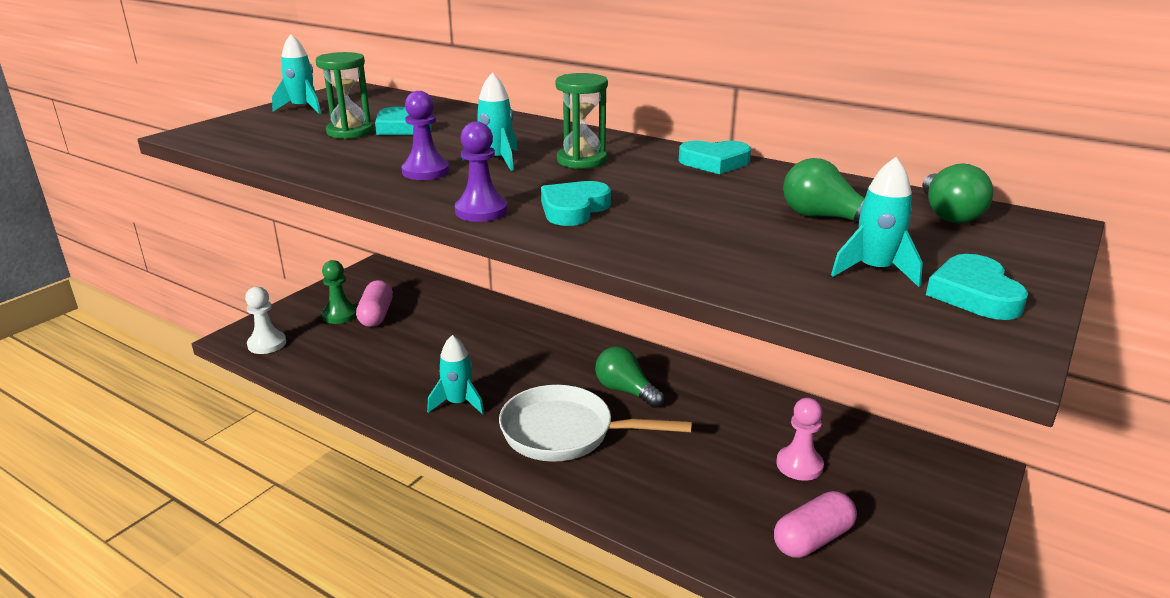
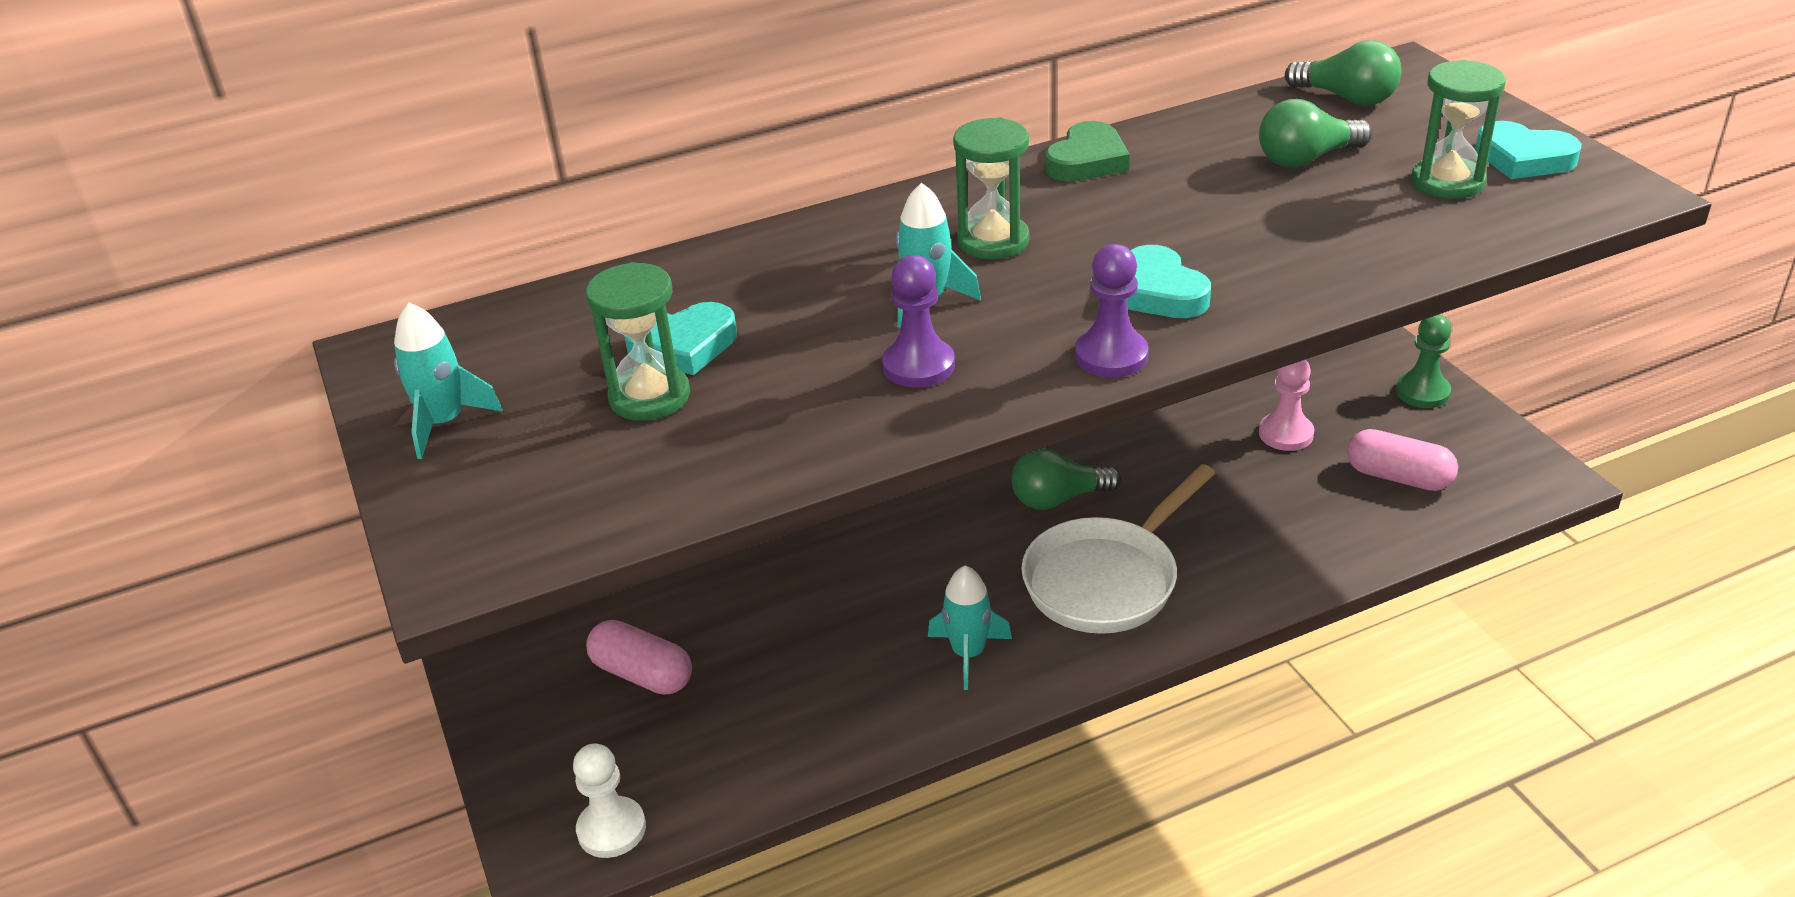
camera: 55 degrees left, 10 degrees up
(340, 315) = (599, 717): green pawn -> green pawn (1422, 392)
(714, 162) = (1087, 161): turquoise heart -> green heart
(812, 539) = (1398, 477): pink capsule -> pink capsule turned 60 degrees counterclockwise
(874, 270) = (1447, 182): turquoise rocket -> green hourglass

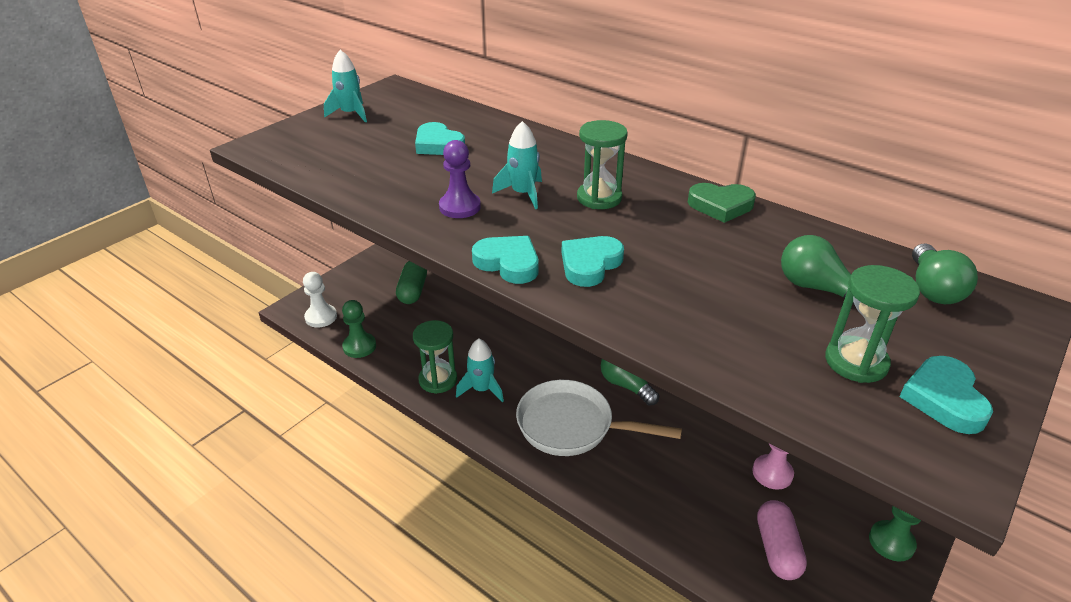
camera: 60 degrees right, 0 degrees up
(642, 674) = (412, 291): pink capsule -> green capsule
(649, 397) = (393, 149): green hourglass -> green hourglass (438, 380)
(747, 787) = (359, 346): none -> green pawn
(1111, 356) = (508, 263): purple pawn -> turquoise heart

